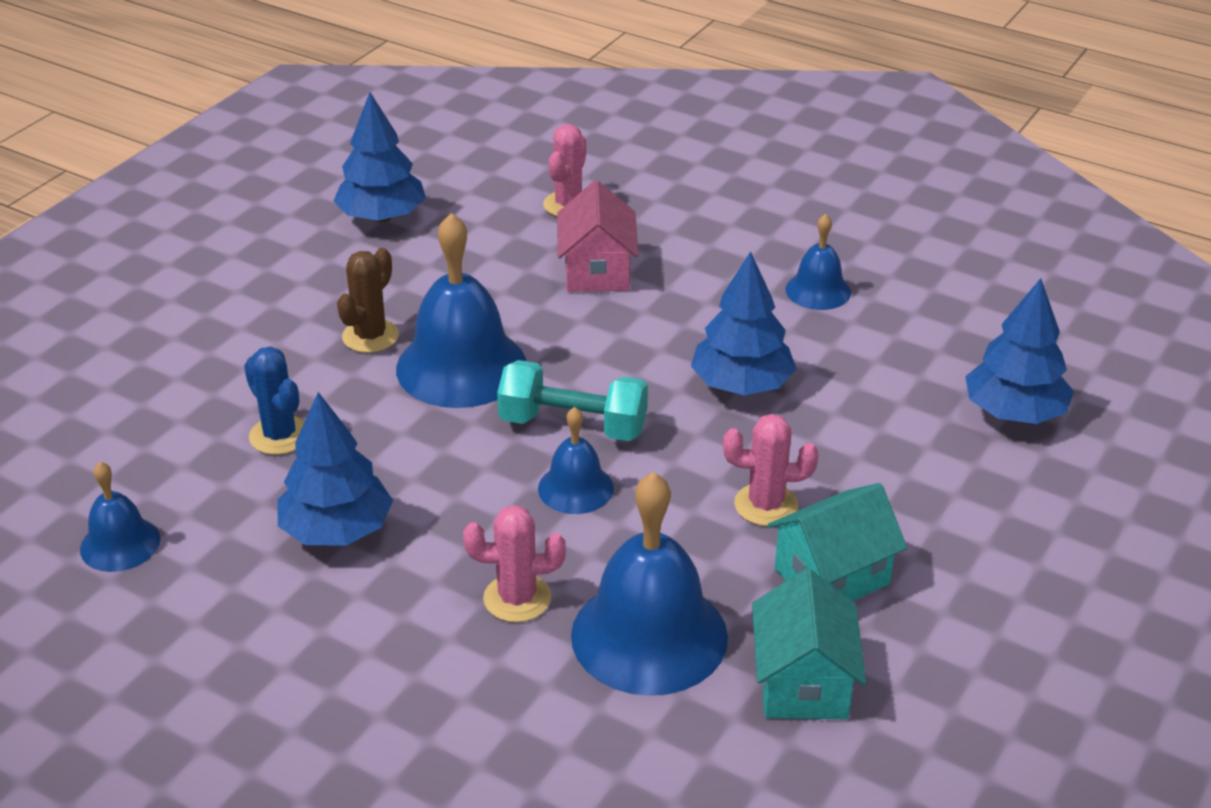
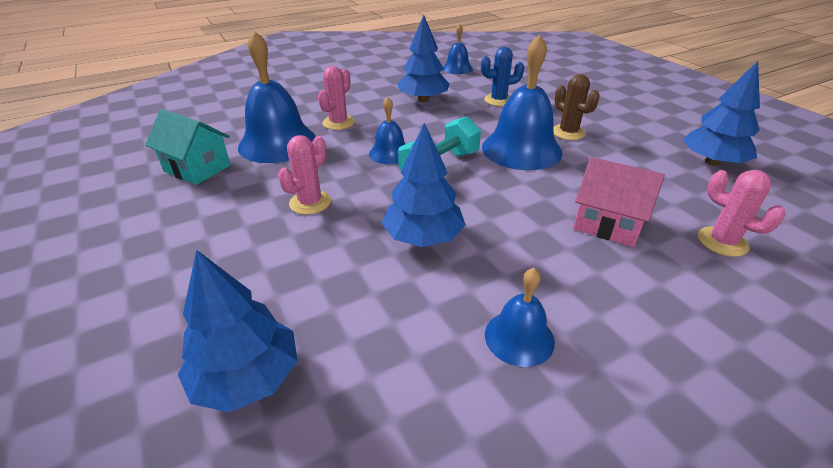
camera: 120 degrees right, 0 degrees up
(832, 576) = (236, 202): turquoise house -> none

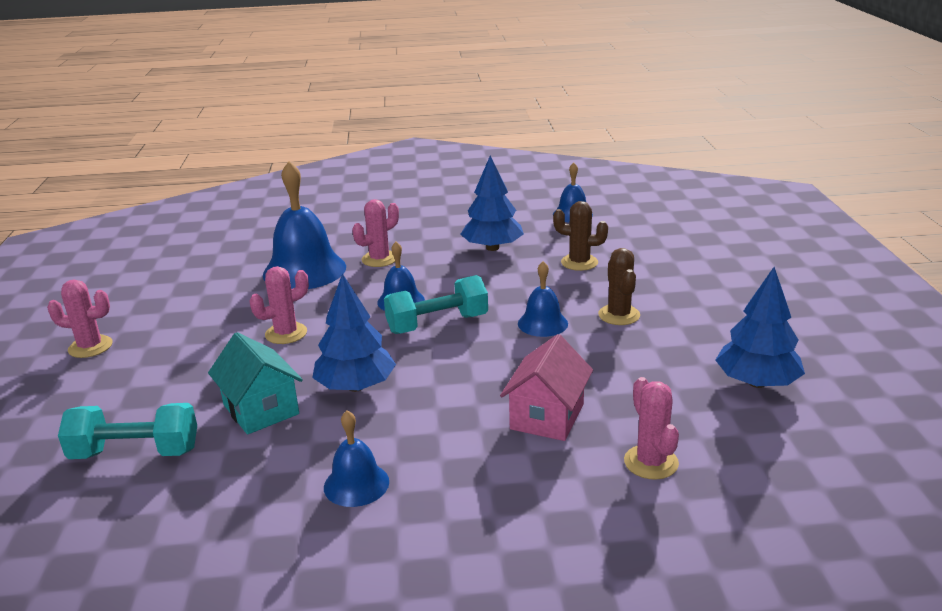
camera: 25 degrees right, 10 degrees down
(95, 264) = (90, 347): none -> pink cactus
(197, 168) = (217, 282): turquoise house -> turquoise house (261, 409)
(247, 378) = (135, 452): blue tree -> turquoise dumbbell
(498, 100) = (579, 262): blue cactus -> brown cactus
(521, 149) = (542, 323): blue bell -> blue bell, size x0.53
(607, 224) = (547, 416): pink house -> pink house turned 60 degrees clockwise

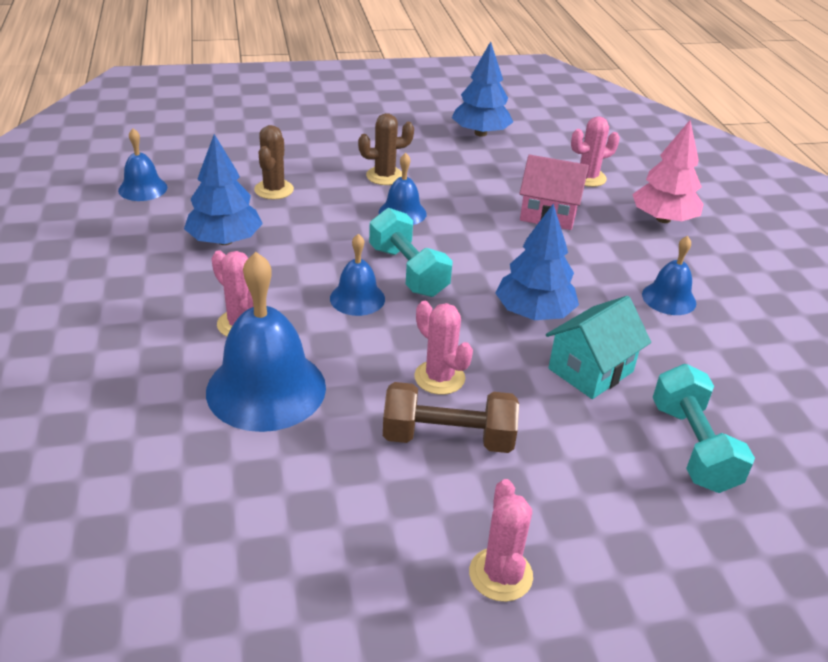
camera: 100 degrees left, 10 degrees up
(219, 334) = (448, 438): none -> brown dumbbell
(540, 517) = (663, 219): none -> pink tree

